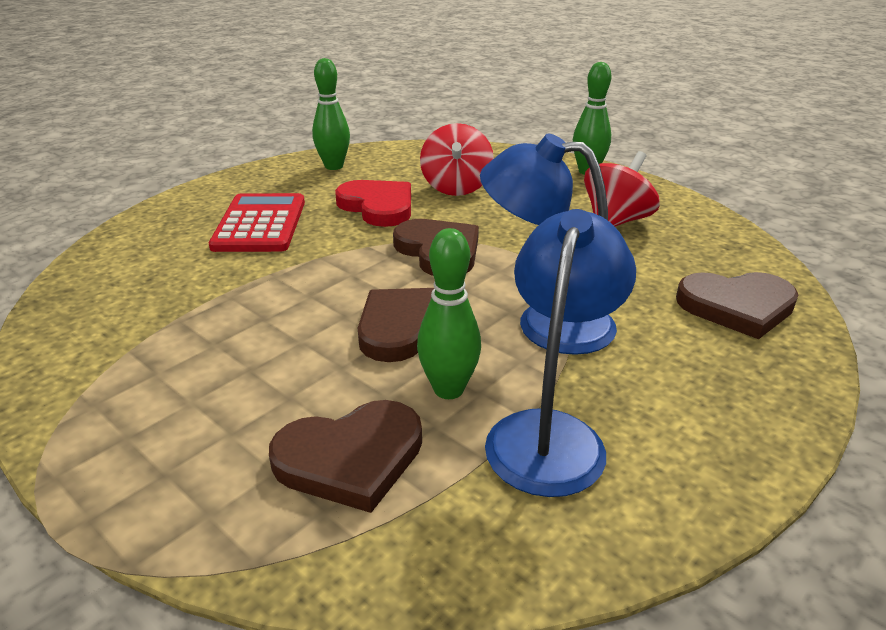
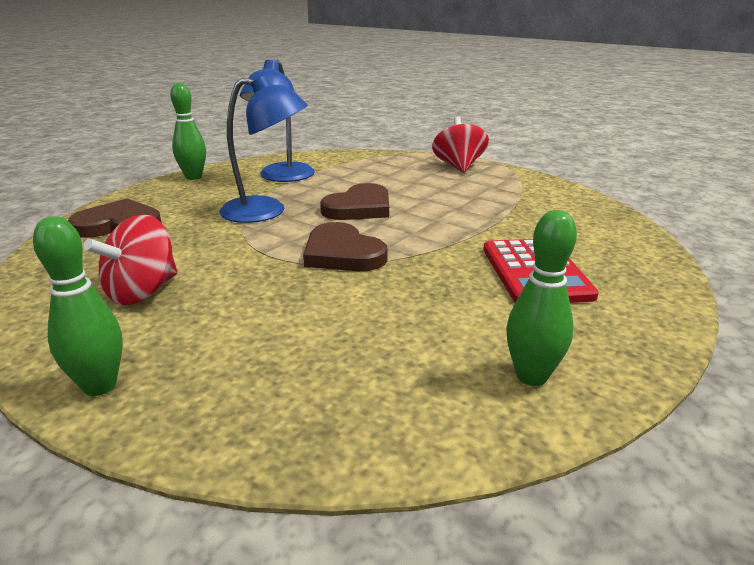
camera: 175 degrees right, 5 degrees down
(351, 458) = (373, 170): brown heart -> none
(378, 206) = (421, 300): red heart -> none
(448, 389) = (331, 187): green bowling pin -> green bowling pin (193, 177)
(456, 187) = (325, 337): red spinning top -> red spinning top (458, 166)

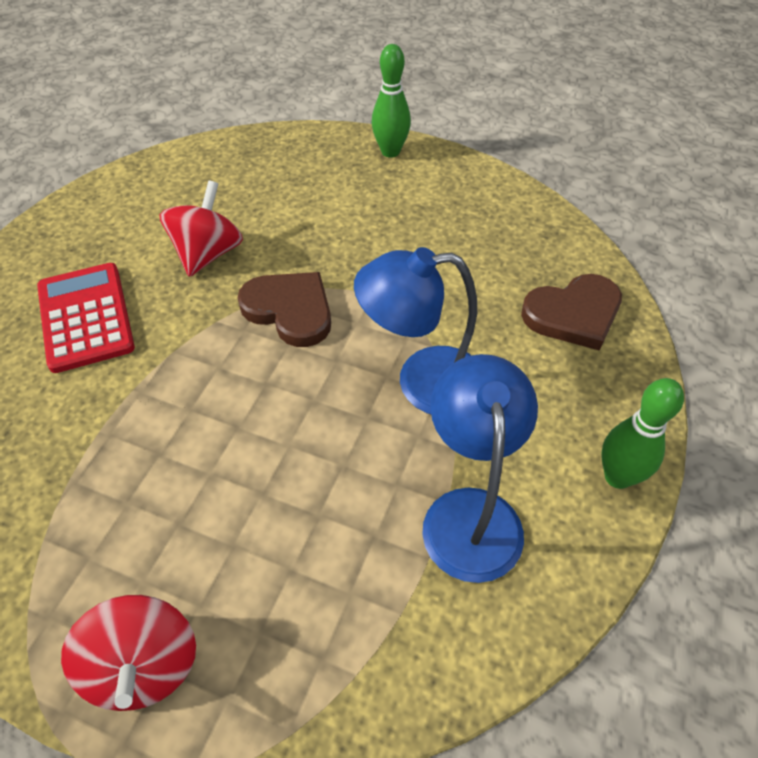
camera: 165 degrees right, 25 degrees up
(142, 292) = (440, 223): red spinning top -> red spinning top (208, 253)
(359, 207) = (301, 423): brown heart -> none
(531, 376) = (122, 202): green bowling pin -> none

